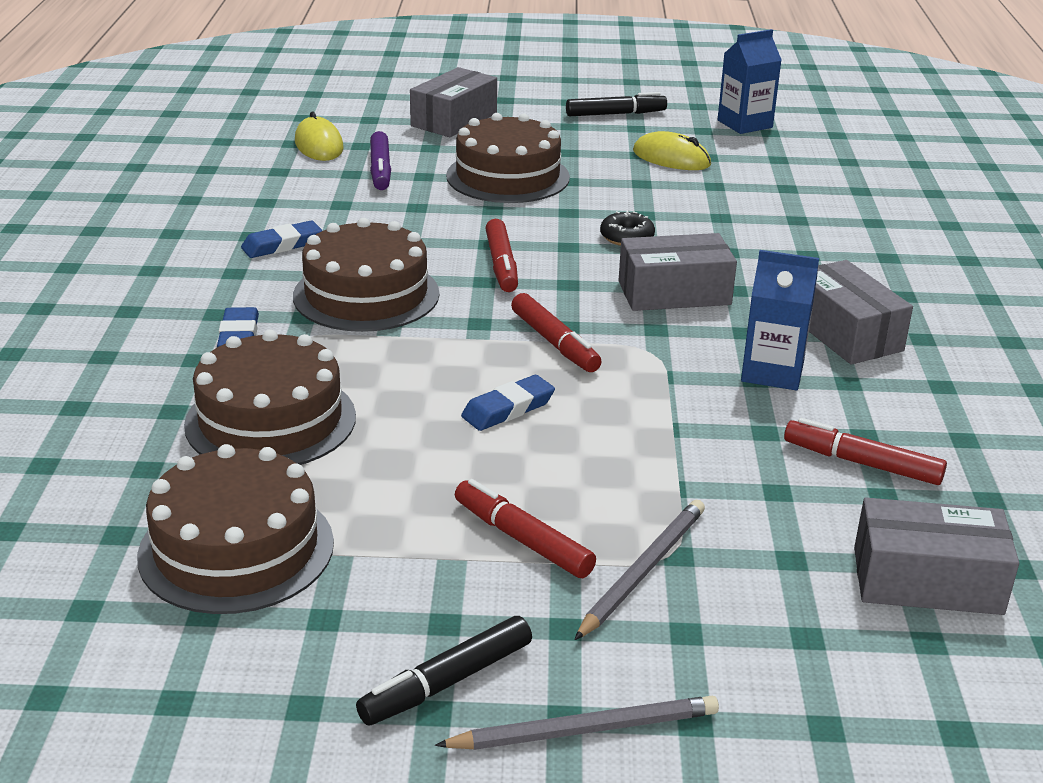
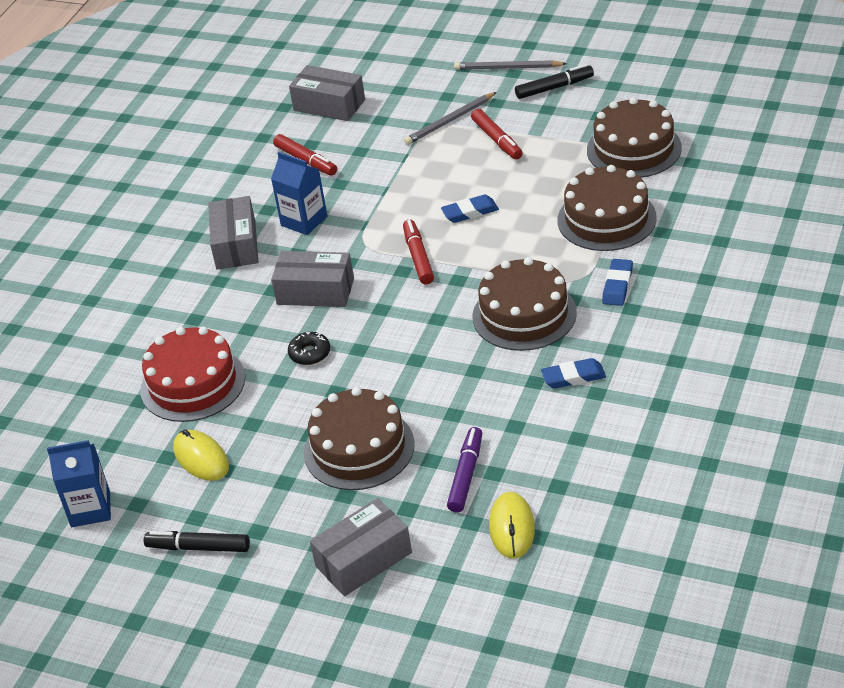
camera: 155 degrees left, 10 degrees up
(501, 264) = (417, 334): red marker -> none
(742, 204) = (193, 383): none -> red cake

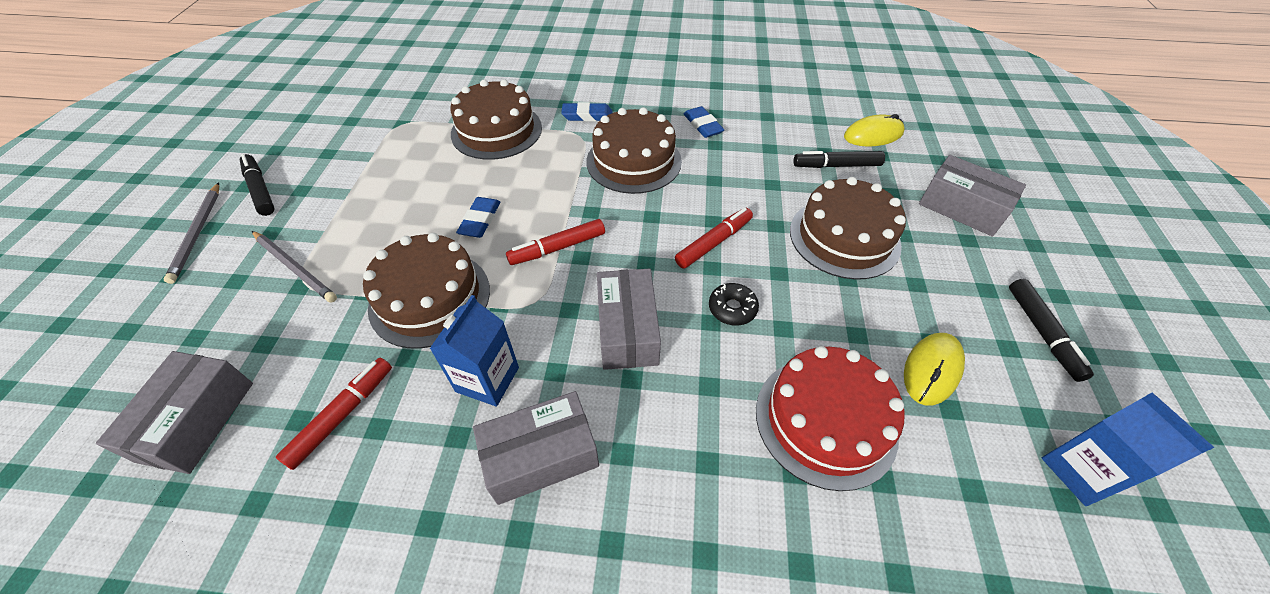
camera: 110 degrees left, 10 degrees up
(466, 475) = (836, 166): purple marker -> black marker
(470, 212) = (480, 220): blue eraser -> blue eraser turned 45 degrees clockwise
(497, 140) = (349, 220): red marker -> red marker (713, 243)
(634, 149) = (391, 126): brown cake -> brown cake (430, 298)

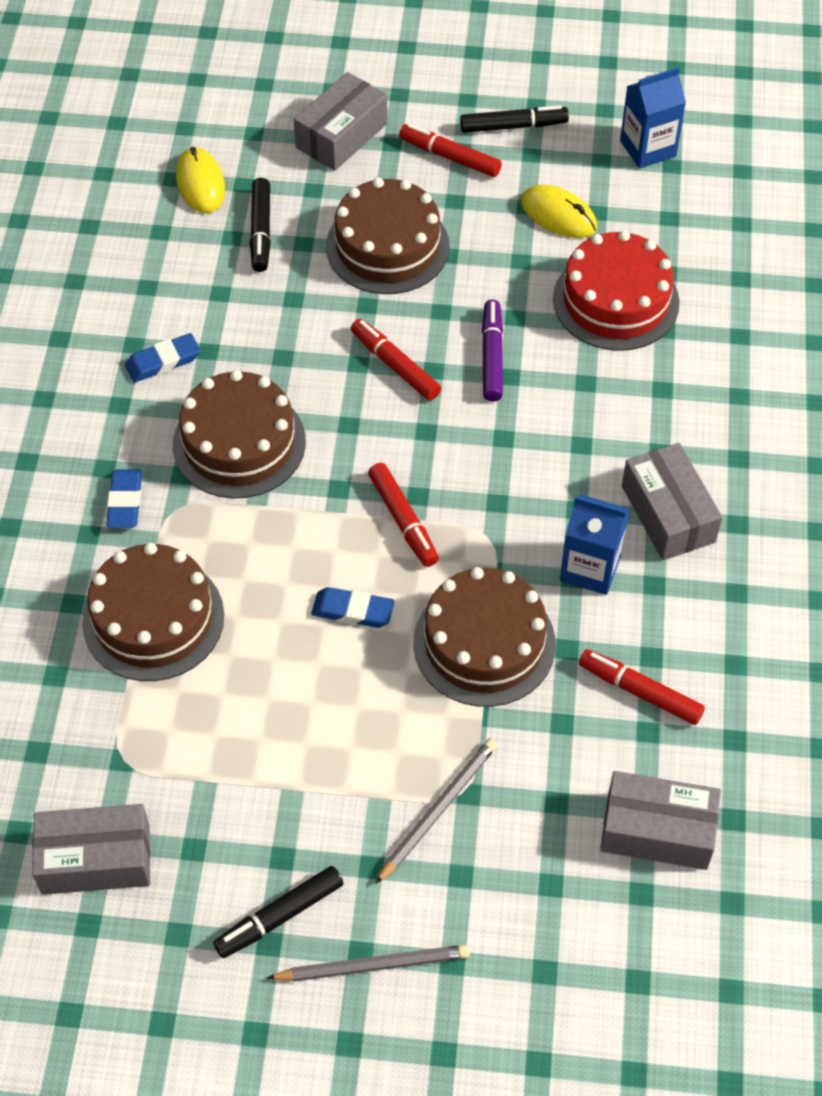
camera: 90 degrees left, 5 degrees up
(627, 330) = (522, 448): grey box -> grey box (96, 859)
(732, 308) = (491, 356): black donut -> purple marker
(972, 281) = (450, 157): none -> red marker

